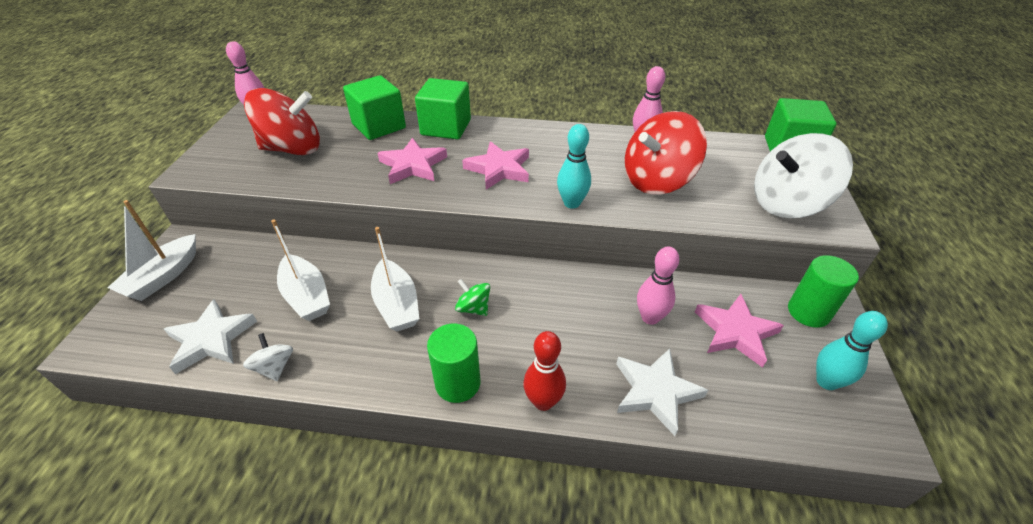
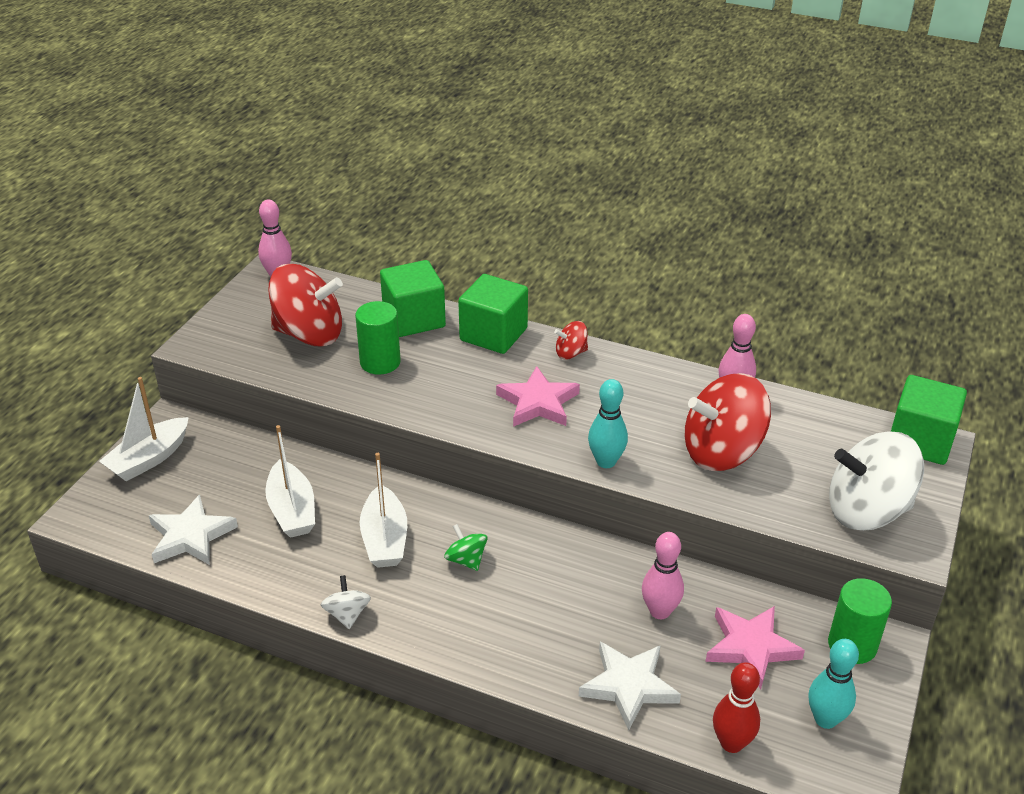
camera: 15 degrees right, 5 degrees down
(274, 367) = (248, 577): white spinning top -> white spinning top (347, 614)
(413, 165) = (439, 380): pink star -> none
(458, 383) = (425, 632): green cylinder -> green cylinder (380, 362)
(510, 131) = (571, 353): none -> red spinning top
(543, 401) = (507, 669): red bowling pin -> red bowling pin (731, 743)

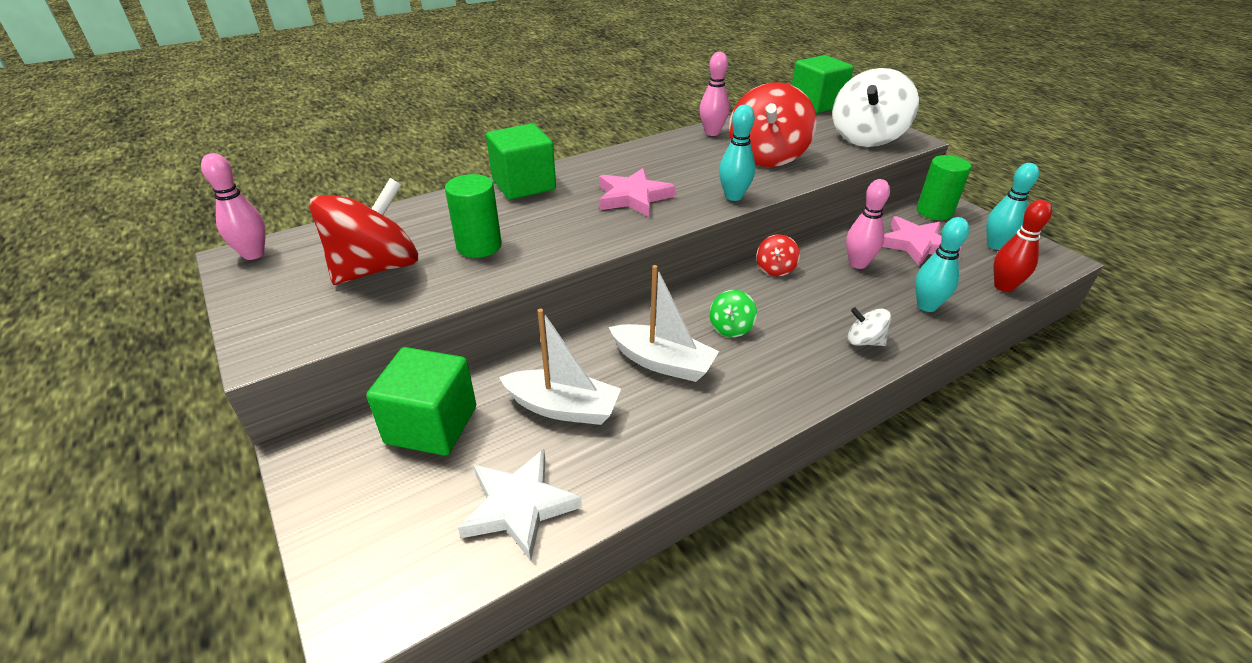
camera: 55 degrees left, 0 degrees up
(149, 459) = (345, 495): white boat -> none
(347, 614) = (743, 426): white spinning top -> white spinning top (864, 341)
(414, 319) = (447, 210): green cube -> green cube (431, 425)
(466, 560) = (731, 328): green spinning top -> green spinning top turned 60 degrees counterclockwise
(571, 353) = (592, 165): red spinning top -> red spinning top (775, 269)
(628, 686) = (926, 306): white star -> turquoise bowling pin

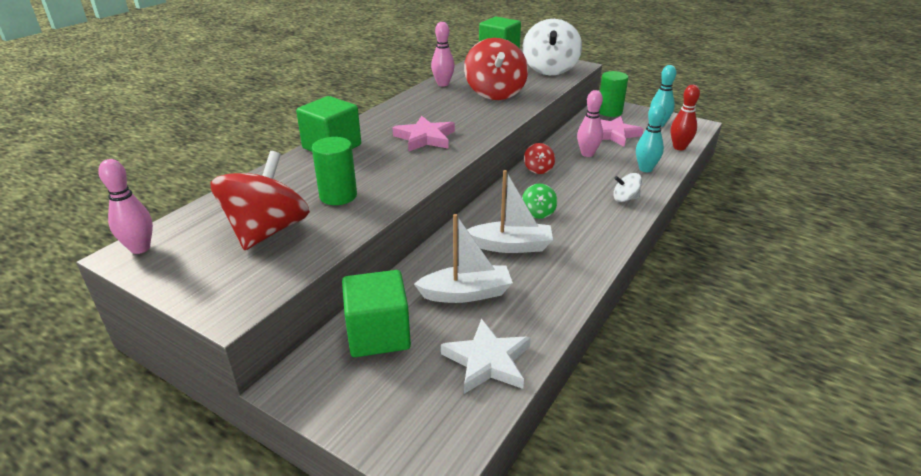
camera: 25 degrees left, 5 degrees down
(733, 196) = (495, 123): turquoise bowling pin -> none

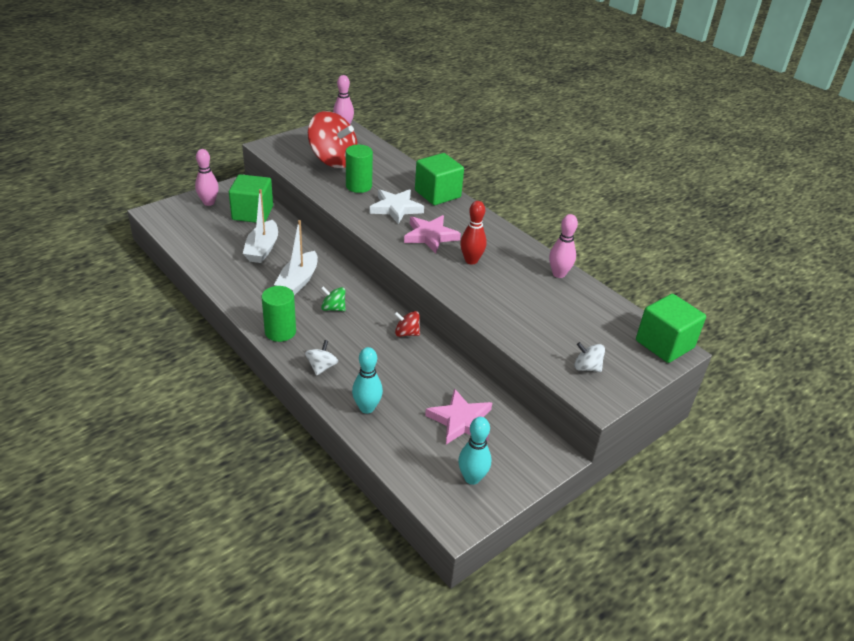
camera: 105 degrees right, 5 degrees up
(487, 361) = (201, 241): white star -> white star (396, 208)
(495, 93) = (520, 301): red spinning top -> none
(550, 69) = (586, 367): white spinning top -> white spinning top, size x0.45
(587, 154) = (421, 379): pink bowling pin -> pink bowling pin (209, 203)
(609, 112) = (528, 447): green cylinder -> green cylinder (280, 332)
(679, 147) = (400, 464): red bowling pin -> red bowling pin (471, 260)

